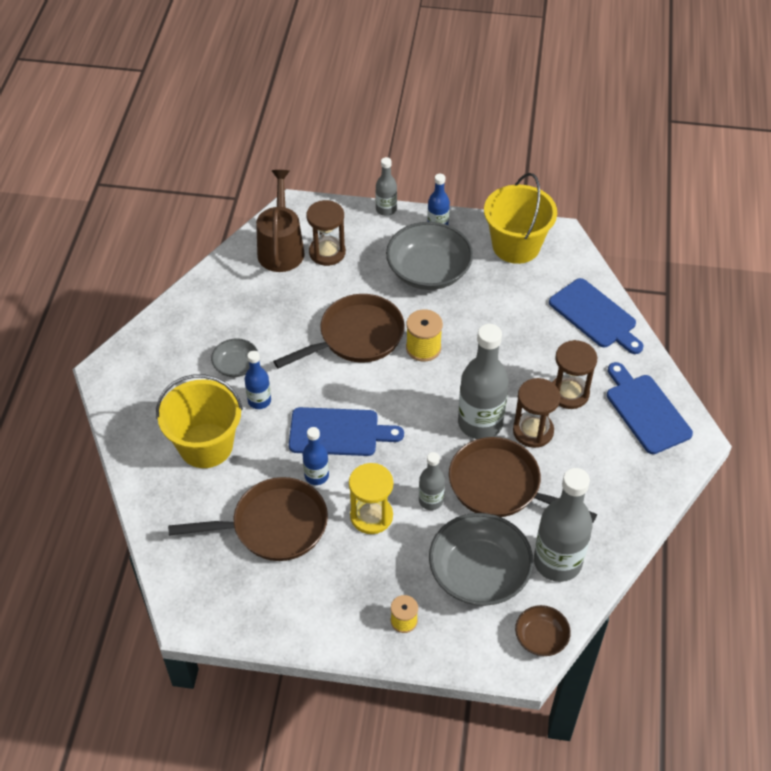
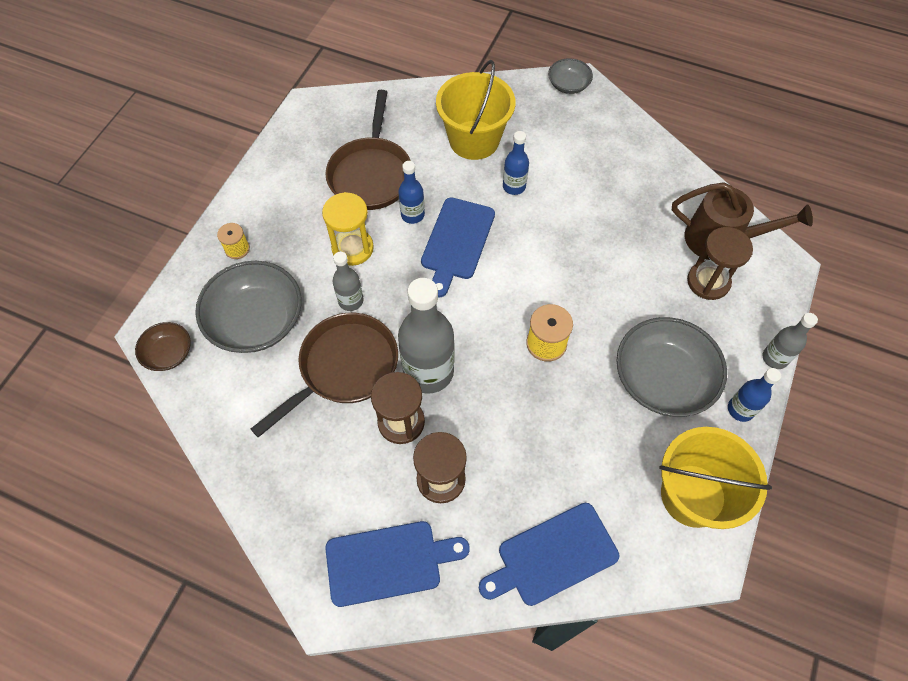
camera: 105 degrees right, 10 degrees up
(236, 365) = (562, 175): grey bowl -> grey bowl (568, 85)
(356, 337) = (576, 283): brown pan -> none
(557, 562) = (237, 394): grey bottle -> none

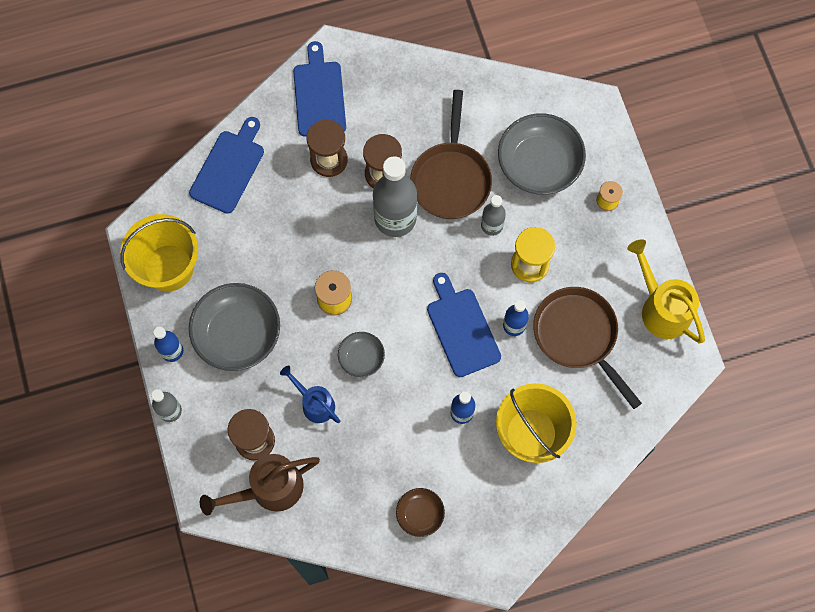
camera: 140 degrees right, 10 degrees up
(168, 353) = (569, 102): brown bowl -> brown bowl (420, 514)
(290, 149) = (661, 308): none -> yellow watering can
(389, 562) = (319, 95): blue cutting board -> blue cutting board turned 135 degrees clockwise
(568, 85) = (504, 561): grey bowl -> grey bowl (361, 357)
(632, 274) = (314, 403): none -> blue watering can

